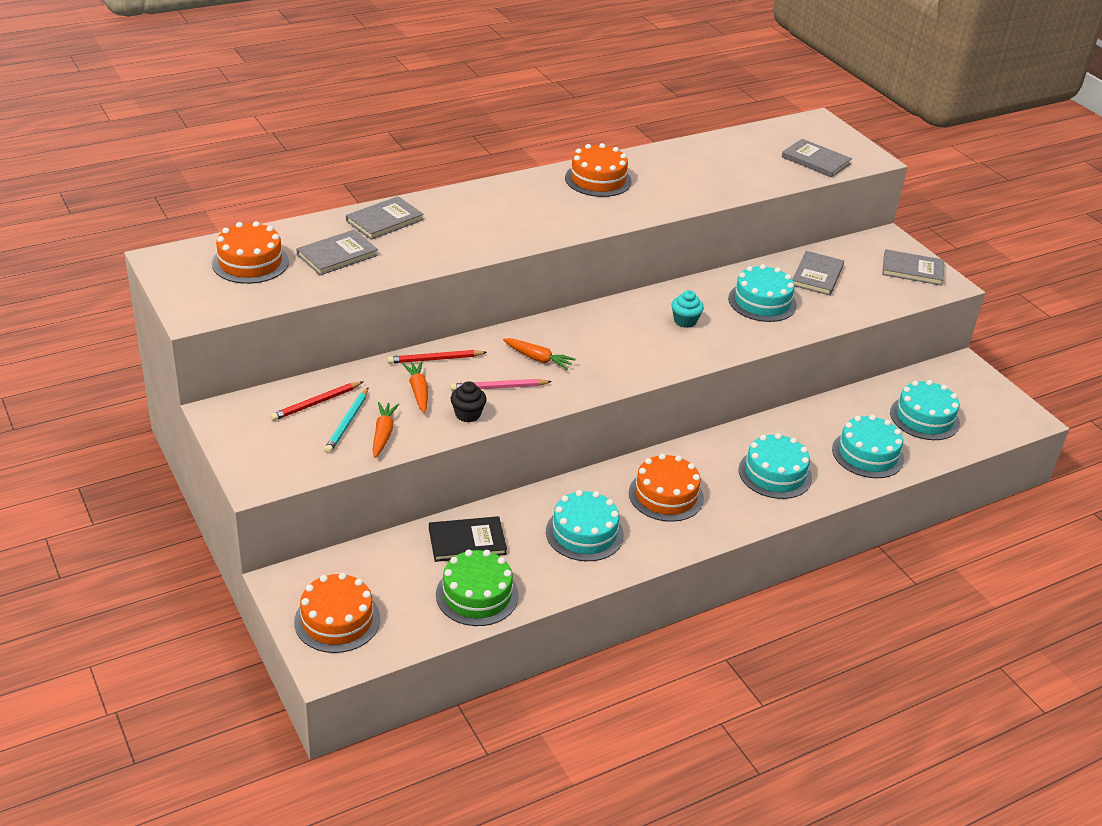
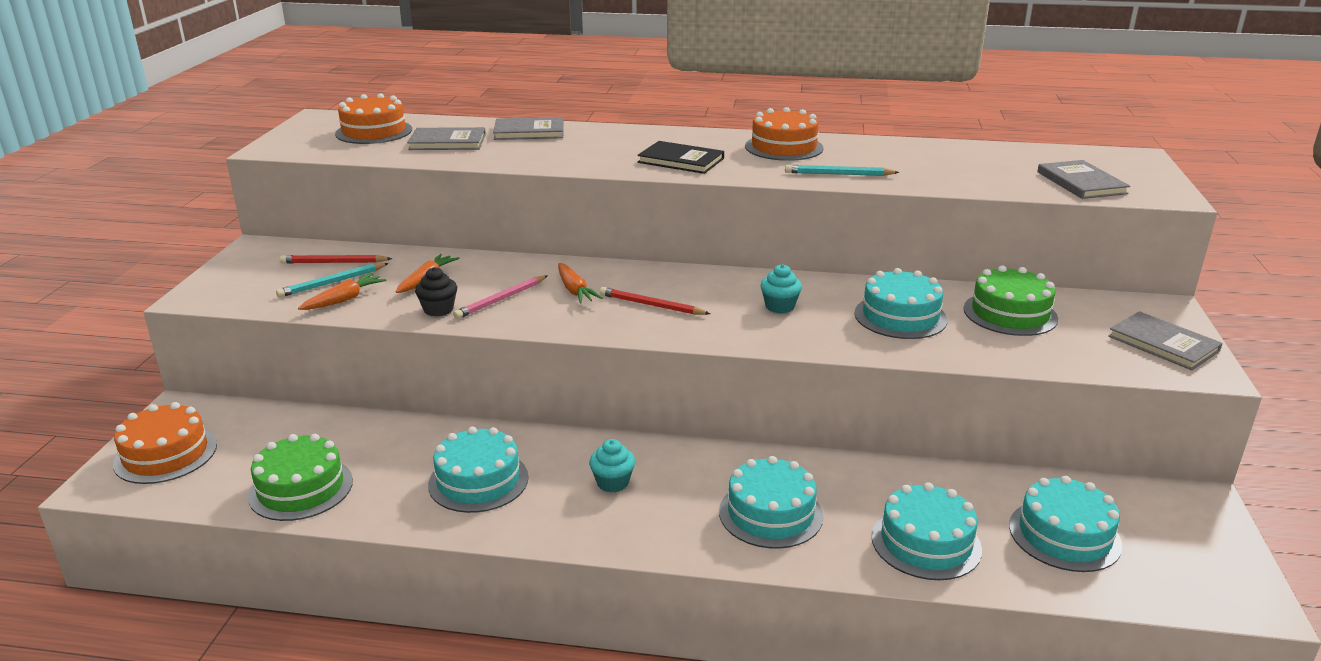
camera: 40 degrees right, 10 degrees down
(435, 359) = (482, 263): red pencil -> red pencil (651, 305)
(467, 541) = (364, 440): black book -> black book (681, 160)
(498, 387) = (501, 299): pink pencil -> pink pencil turned 75 degrees counterclockwise
(666, 495) = (612, 482): orange cake -> turquoise cupcake
(669, 199) = (838, 174): none -> turquoise pencil
(817, 275) = (1010, 313): grey book -> green cake

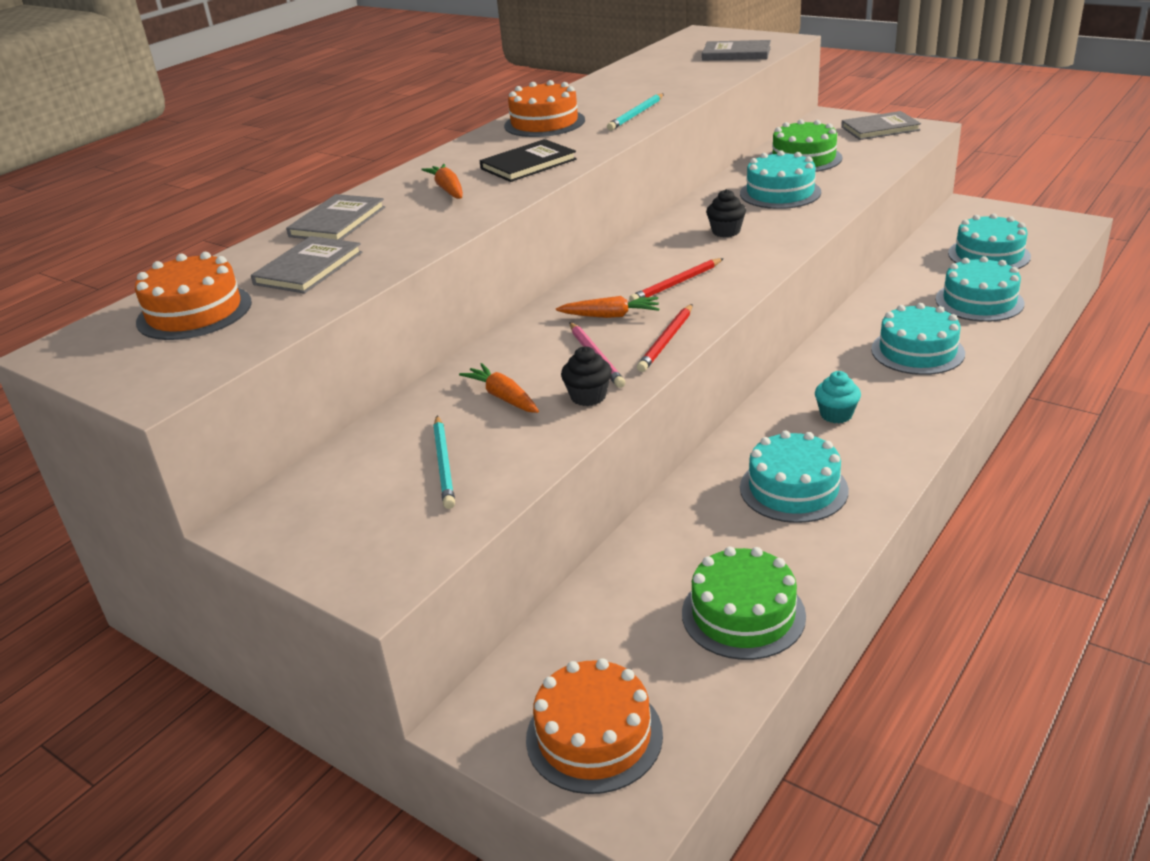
camera: 60 degrees left, 5 degrees up
(334, 262) = (381, 459): red pencil -> red pencil (666, 340)
(344, 300) = (504, 458): orange carrot -> orange carrot (448, 189)
(779, 306) = (726, 231): turquoise cupcake -> black cupcake

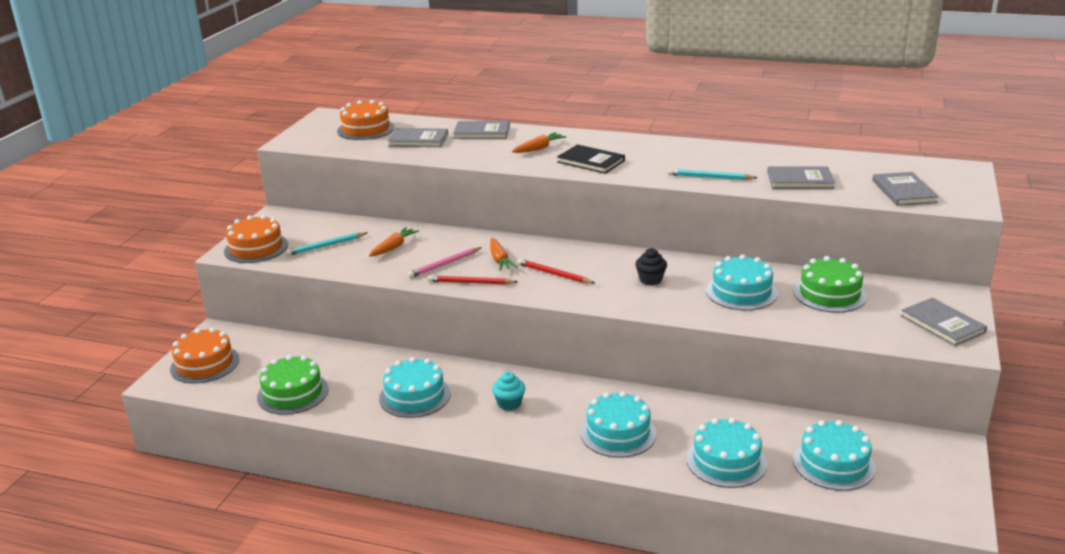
camera: 70 degrees right, 5 degrees down
(544, 123) = (676, 152): orange cake -> orange cake (256, 248)
(588, 396) = (398, 270): black cupcake -> none
(678, 83) = (800, 180): none -> grey book

